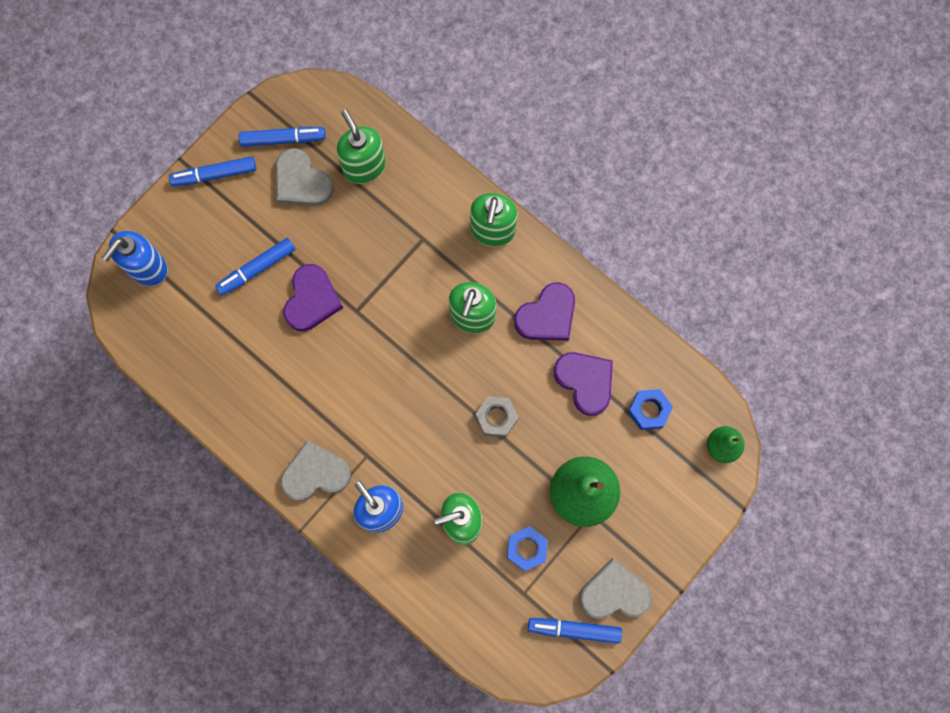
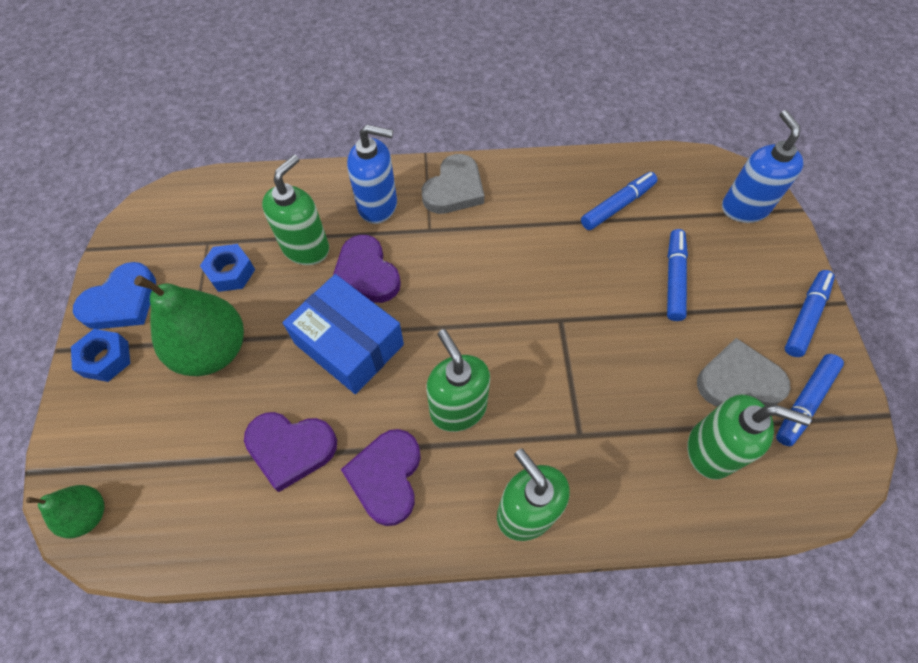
camera: 135 degrees right, 15 degrees down
(312, 300) = (604, 295): purple heart -> purple heart (366, 274)
(496, 418) = (349, 344): grey nut -> blue box
(574, 629) = (141, 251): blue marker -> blue marker (617, 206)
(614, 593) = (122, 301): grey heart -> blue heart
(649, 410) = (199, 480): blue nut -> blue nut (106, 359)

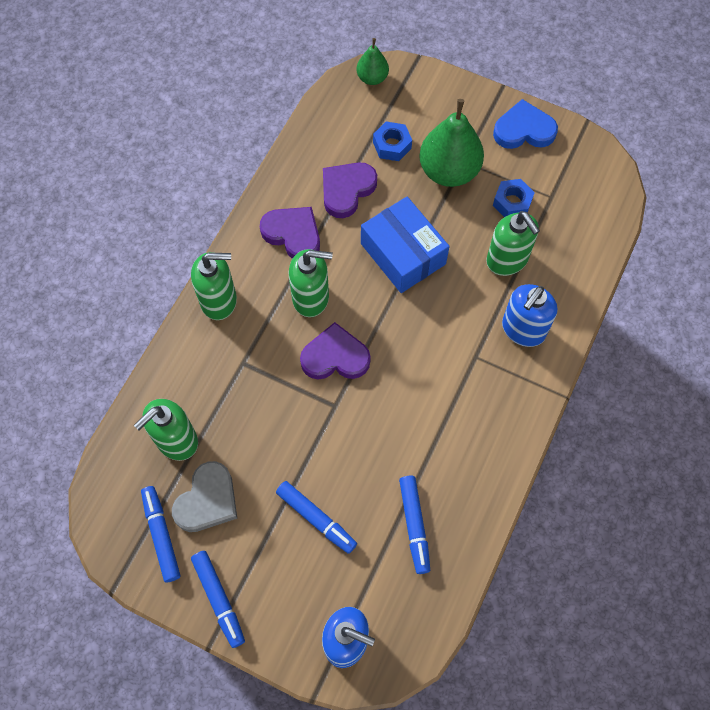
camera: 120 degrees right, 5 degrees up
(106, 359) = (479, 110): blue nut -> blue nut (392, 145)
(122, 301) = (524, 130): blue heart -> blue heart turned 105 degrees clockwise
(349, 344) = (403, 254): blue box -> blue box turned 75 degrees clockwise
(366, 274) = (458, 291): purple heart -> purple heart (335, 357)
(454, 189) = (508, 398): grey heart -> none

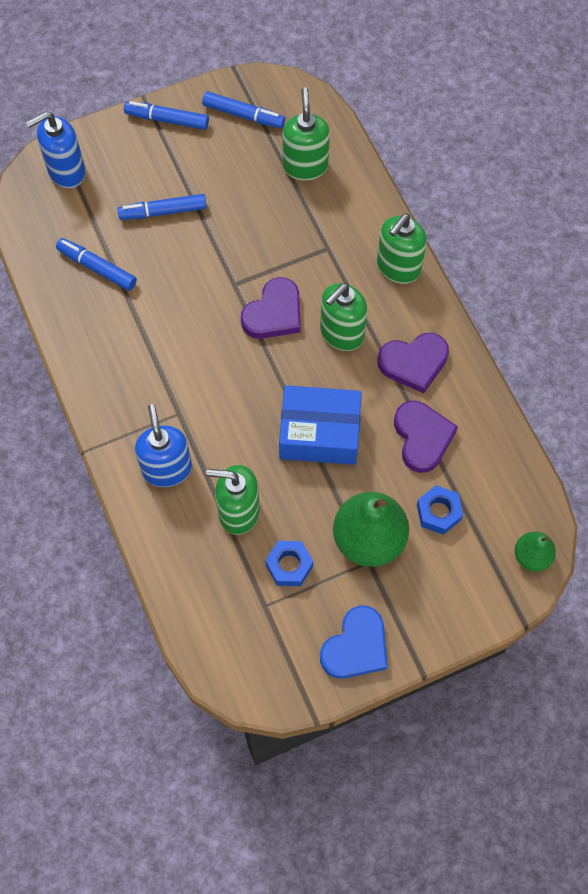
camera: 130 degrees right, 0 degrees up
(207, 500) = (241, 156): grey heart -> none

